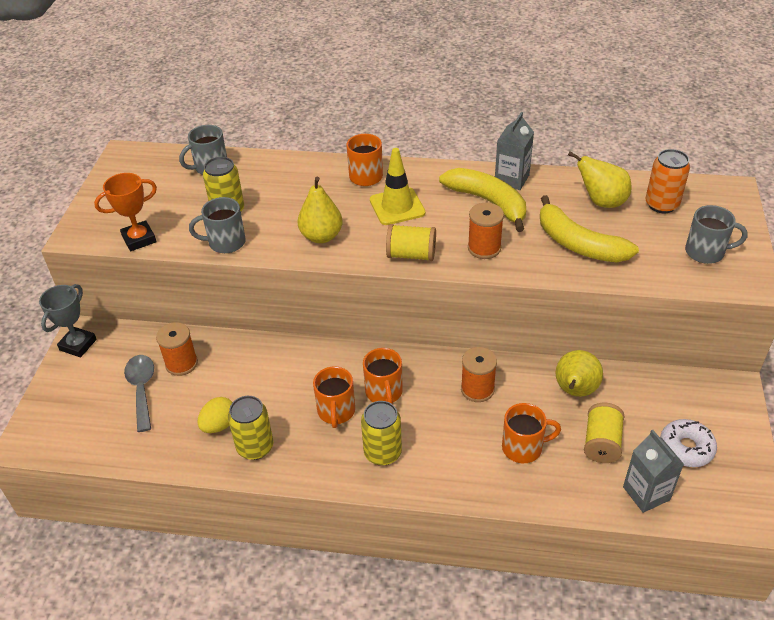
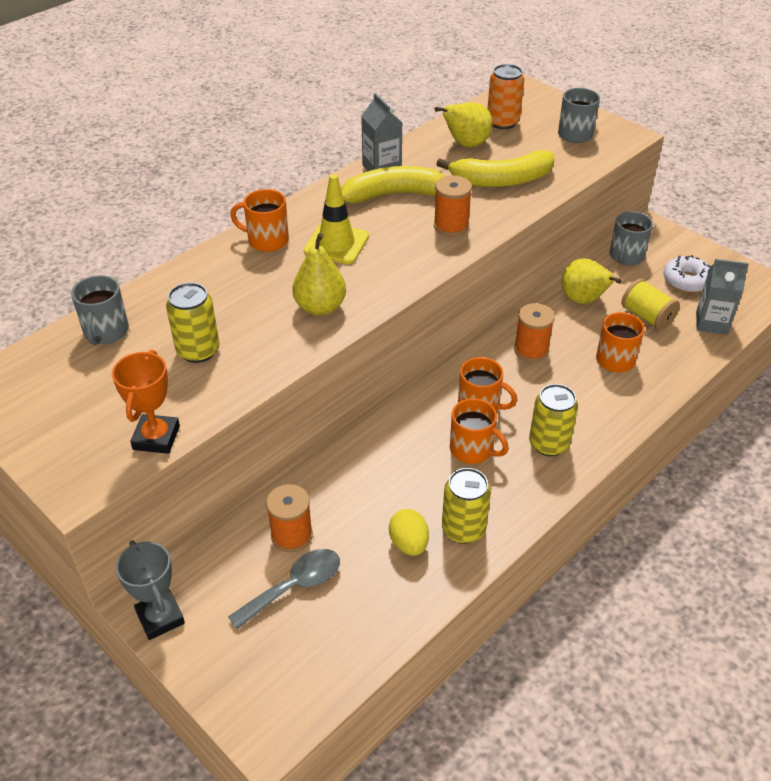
camera: 55 degrees left, 0 degrees up
(142, 389) = (294, 586): grey spoon -> grey spoon turned 120 degrees clockwise
(225, 242) = (247, 374): grey mug -> grey mug (626, 256)
(411, 255) = (412, 268): yellow spool -> none

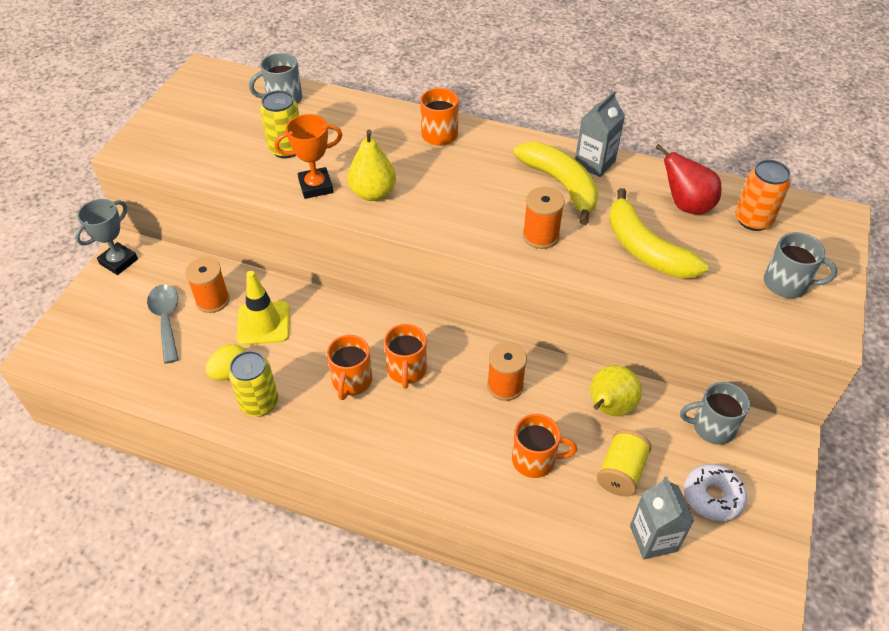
camera: 65 degrees right, 5 degrees up
(156, 438) = (188, 164): orange trophy -> orange trophy (316, 186)
(294, 586) = (166, 320): grey spoon -> grey spoon turned 135 degrees counterclockwise
(336, 244) = (462, 173): yellow traffic cone -> yellow traffic cone (263, 323)
(466, 144) = (686, 205): yellow pear -> red pear
(549, 444) = (386, 435): yellow can -> none

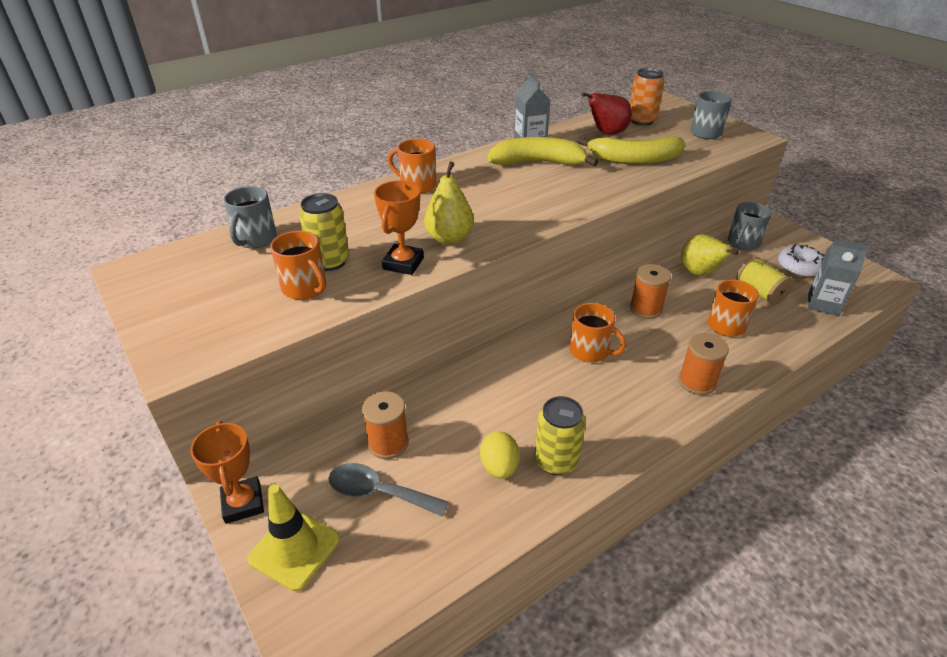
camera: 55 degrees left, 10 degrees down
(118, 261) = (243, 503): grey trophy -> orange trophy
(263, 323) = (456, 417): yellow traffic cone -> yellow traffic cone (294, 549)
(351, 381) = (577, 388): orange mug -> orange mug (305, 288)
(540, 236) = (583, 189): orange spool -> orange spool (696, 382)

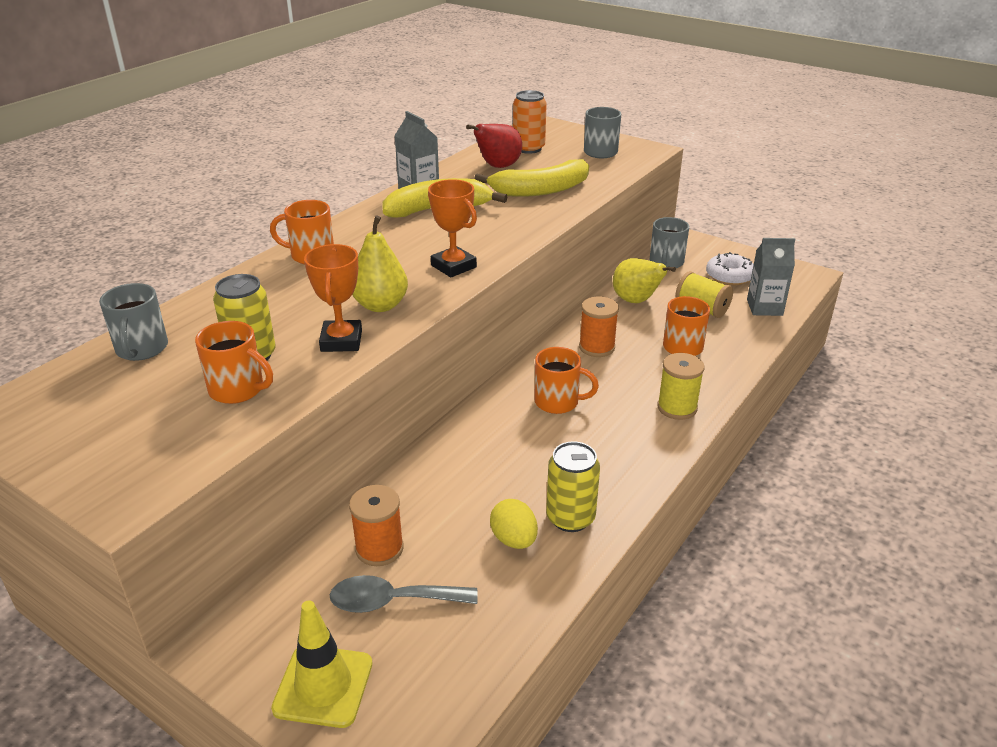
camera: 20 degrees left, 5 degrees down
(243, 503) = (235, 658): orange trophy -> orange trophy (453, 266)
(696, 382) = (677, 408): orange spool -> yellow spool

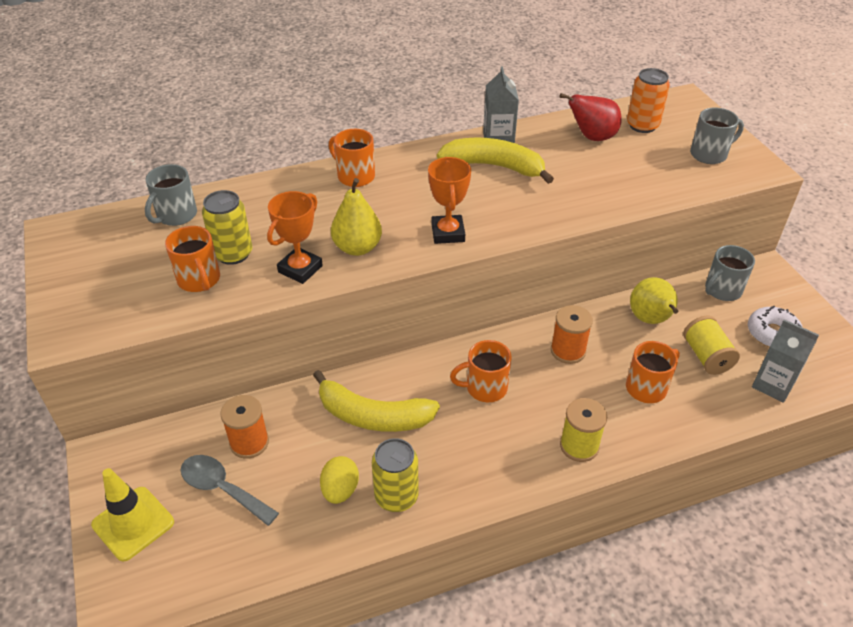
camera: 35 degrees right, 10 degrees up
(540, 190) = (603, 179): yellow banana -> yellow banana (373, 416)
(558, 402) = (485, 388): orange mug -> orange mug turned 120 degrees clockwise

